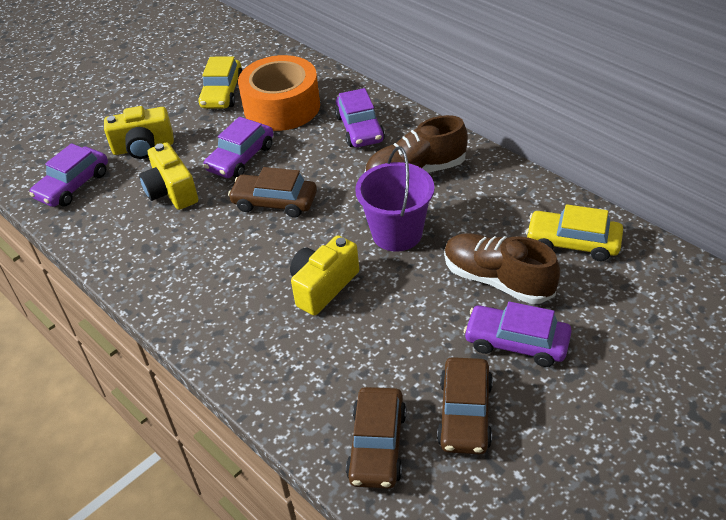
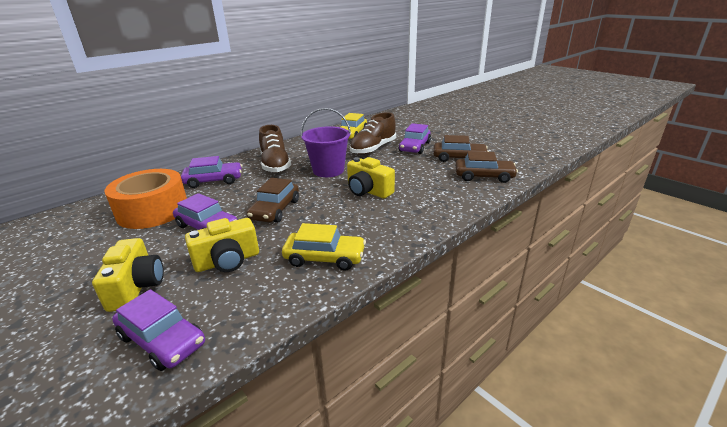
camera: 90 degrees left, 15 degrees down
(222, 93) = (92, 242): yellow car -> yellow car (324, 258)

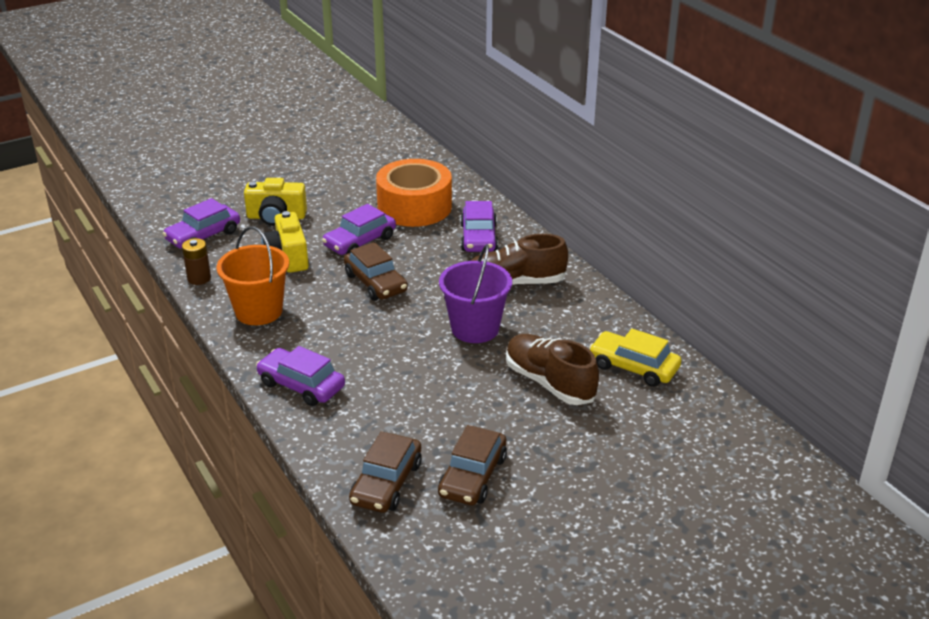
camera: 100 degrees right, 5 degrees up
(266, 315) = (199, 278): none -> brown battery
(275, 210) = (375, 283): brown car -> brown car turned 150 degrees counterclockwise
(324, 258) = (259, 311): yellow car -> orange bucket
(368, 191) = (391, 356): yellow camera -> none
(415, 147) = (543, 433): purple car -> purple car (301, 385)

